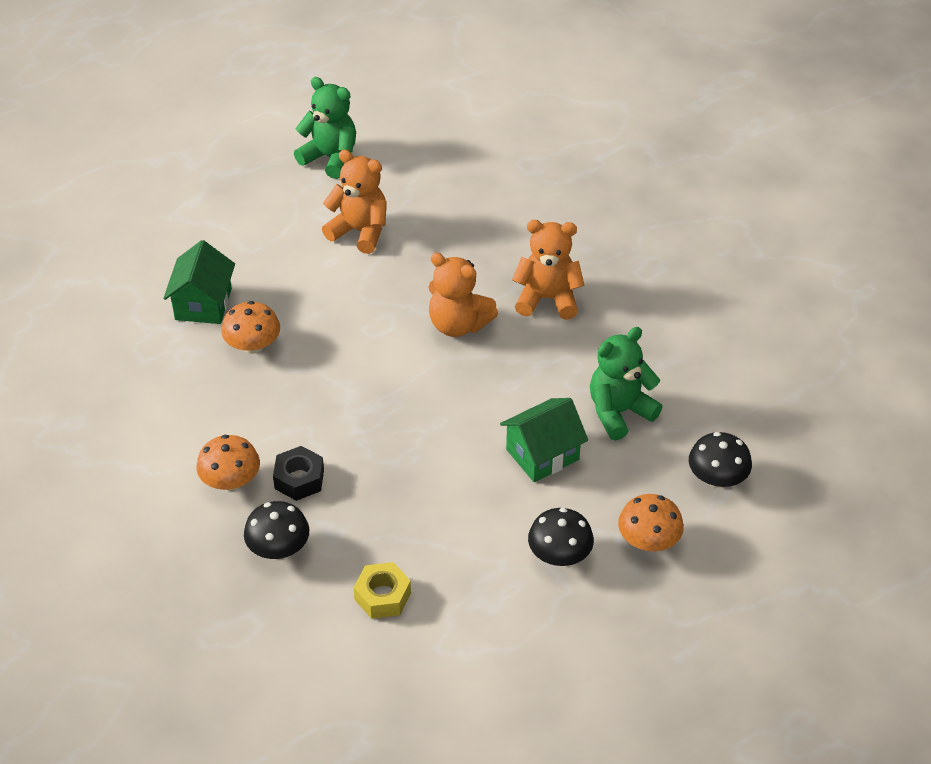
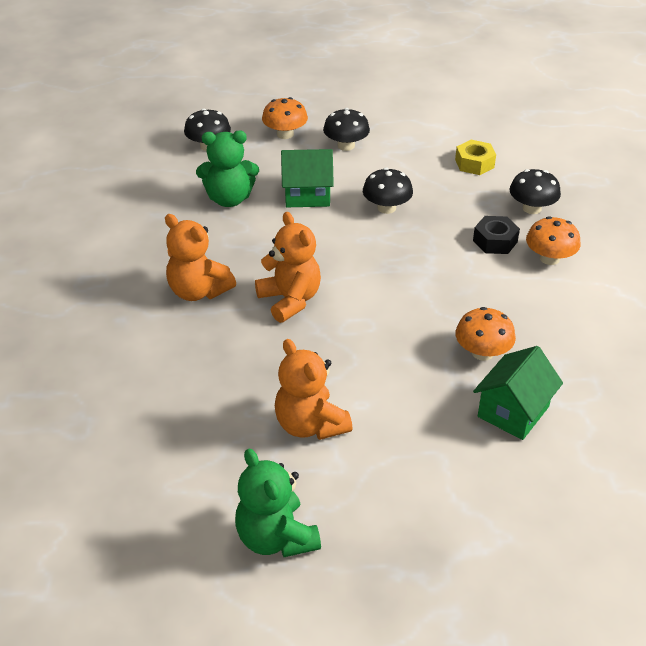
camera: 150 degrees left, 5 degrees down
(443, 475) = (386, 208): none -> black mushroom

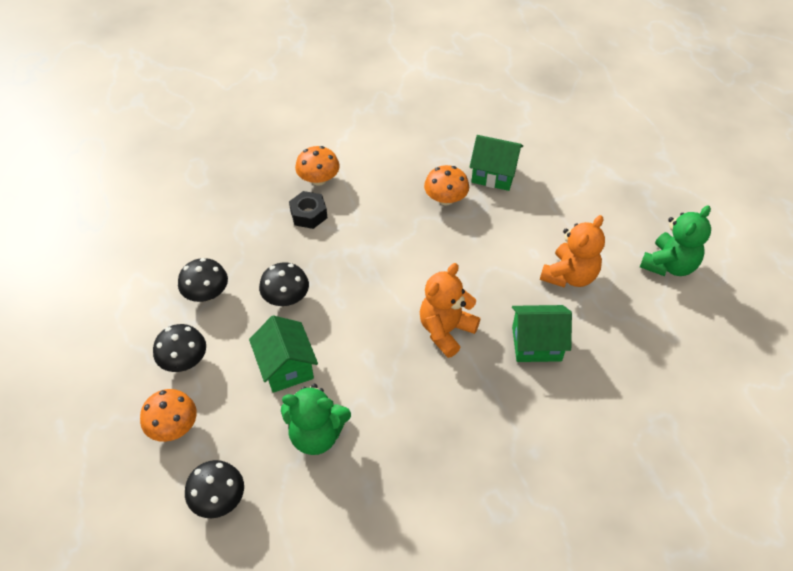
camera: 110 degrees left, 10 degrees up
(198, 291) = (467, 404): orange teddy bear -> none
(229, 199) = (316, 435): green teddy bear -> green teddy bear turned 120 degrees clockwise
(234, 362) = (536, 344): none -> green house
(474, 163) = (191, 249): yellow nut -> none
(531, 208) = (252, 199): black mushroom -> black mushroom (206, 293)

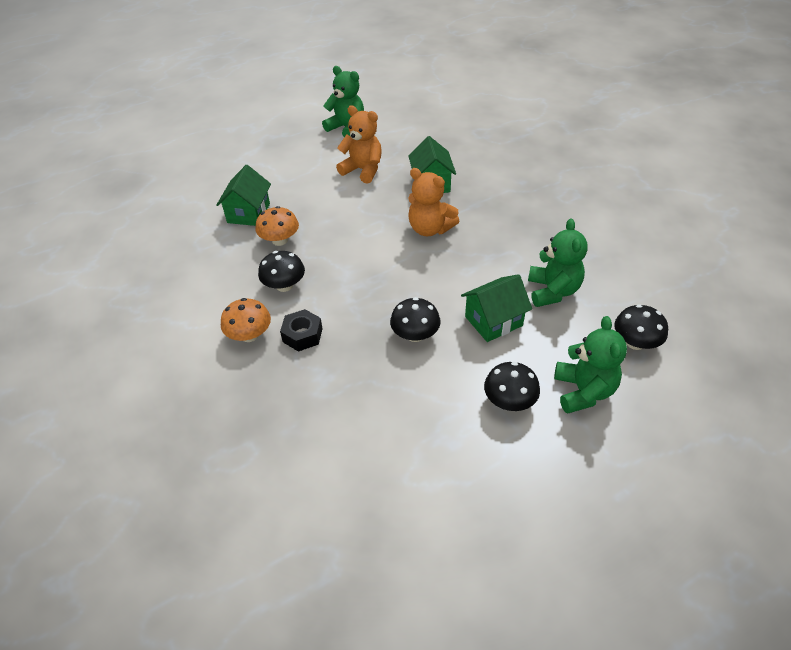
camera: 95 degrees left, 5 degrees down
(173, 426) = (583, 391): orange mushroom -> green teddy bear
(206, 293) = (421, 401): black mushroom -> black mushroom (284, 285)

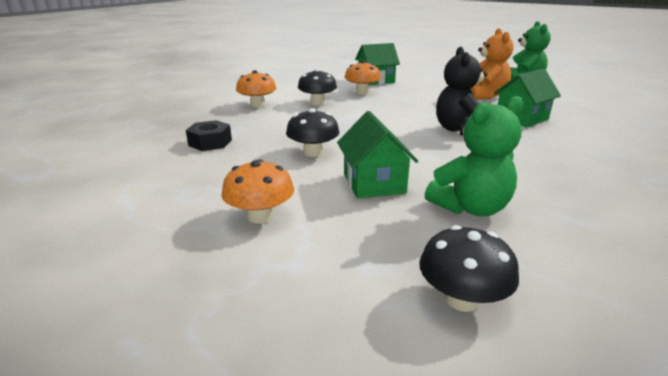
camera: 60 degrees right, 20 degrees down
(302, 335) = (272, 117): black nut -> black nut (210, 142)
(430, 229) = (460, 130): orange teddy bear -> black teddy bear
(493, 321) = (374, 183): green house -> green house turned 45 degrees clockwise
(509, 401) = (260, 216): black mushroom -> orange mushroom
(583, 391) = (315, 266): green teddy bear -> none

